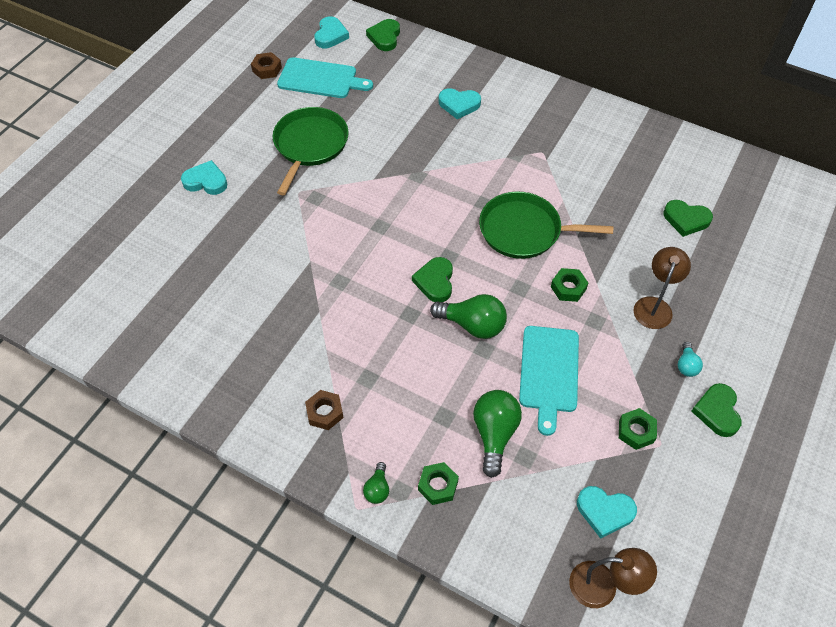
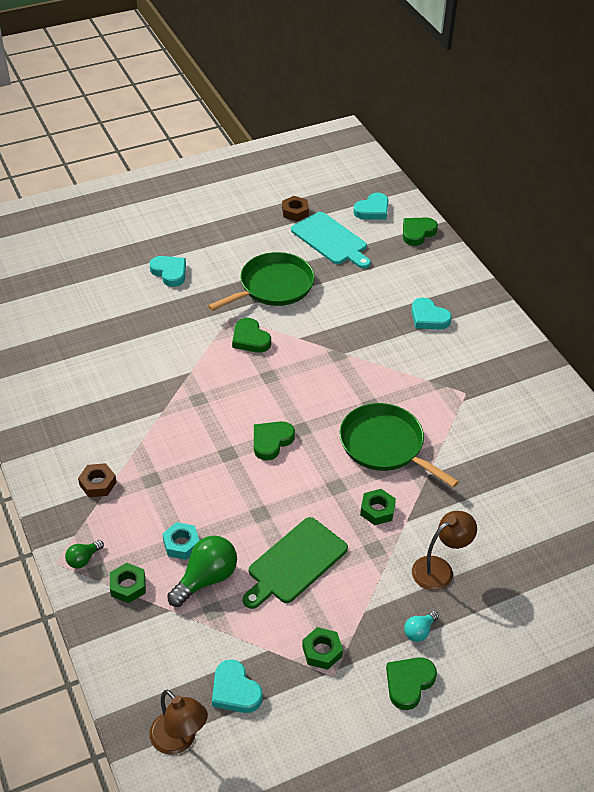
camera: 35 degrees right, 10 degrees down
(447, 418) = (181, 544): none -> turquoise nut
(472, 325) = (269, 490): green light bulb -> none
(549, 372) = (295, 563): turquoise cutting board -> green cutting board
(686, 219) = (544, 519): green heart -> green heart (250, 339)

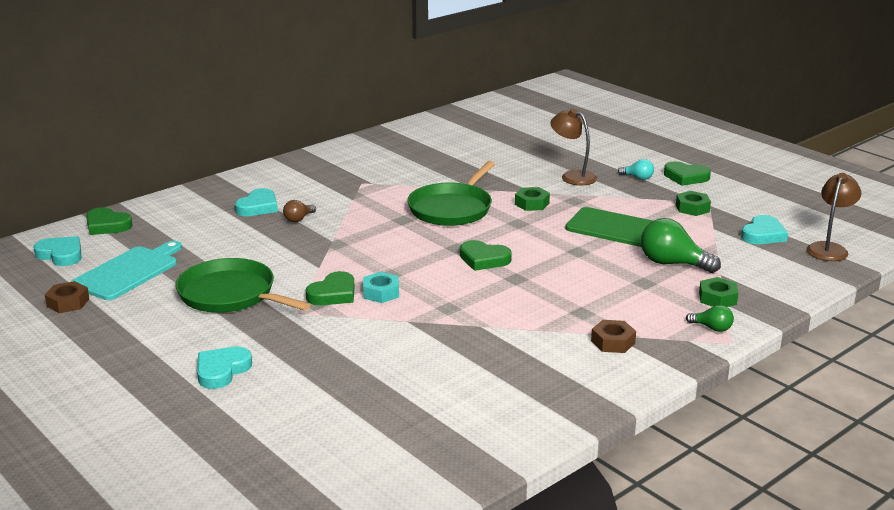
camera: 105 degrees left, 20 degrees down
(181, 544) = (646, 282): turquoise nut -> turquoise nut (381, 293)
(395, 339) = (298, 219): none -> brown light bulb

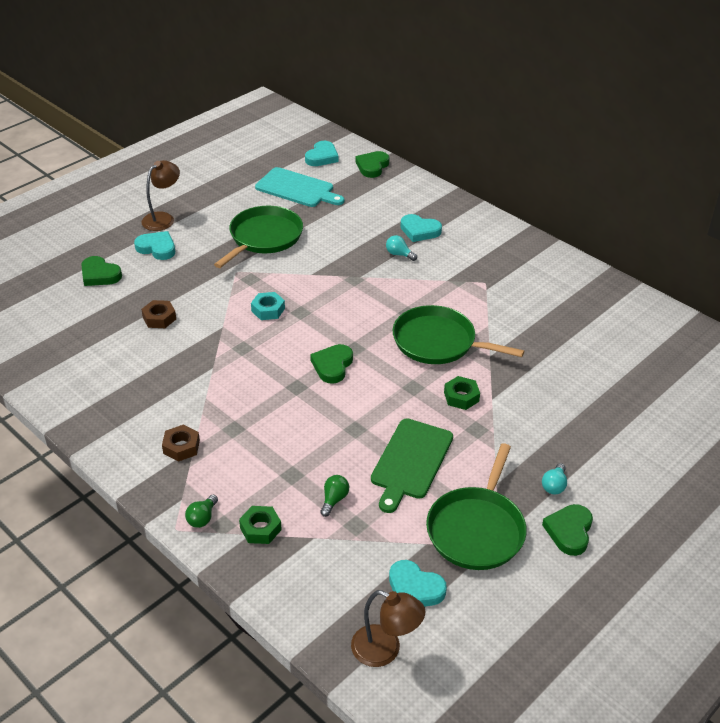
camera: 85 degrees right, 15 degrees up
(68, 302) = (251, 173): brown nut -> brown nut (159, 318)
(298, 219) = (399, 254): brown light bulb -> turquoise light bulb
(333, 294) = (266, 285): green heart -> green heart (99, 275)
(572, 176) = (543, 429): brown lamp -> brown lamp (163, 218)
(672, 263) = (334, 500): green light bulb -> green light bulb, size x0.52
(692, 208) = (477, 529): green nut -> green pan

